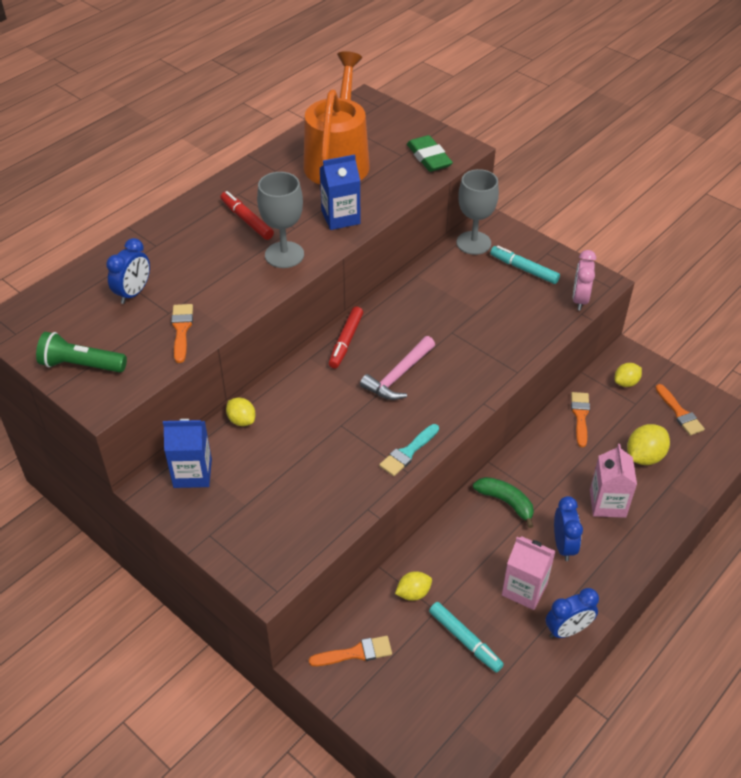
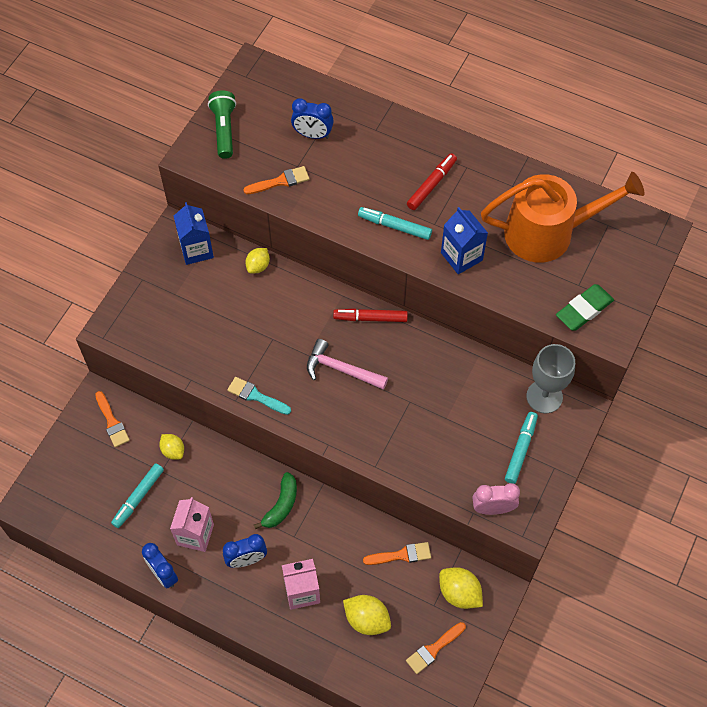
camera: 75 degrees right, 15 degrees up
(284, 255) = (394, 226): grey goblet -> turquoise marker
(626, 382) = (459, 593): yellow lemon -> yellow lemon, size x1.53

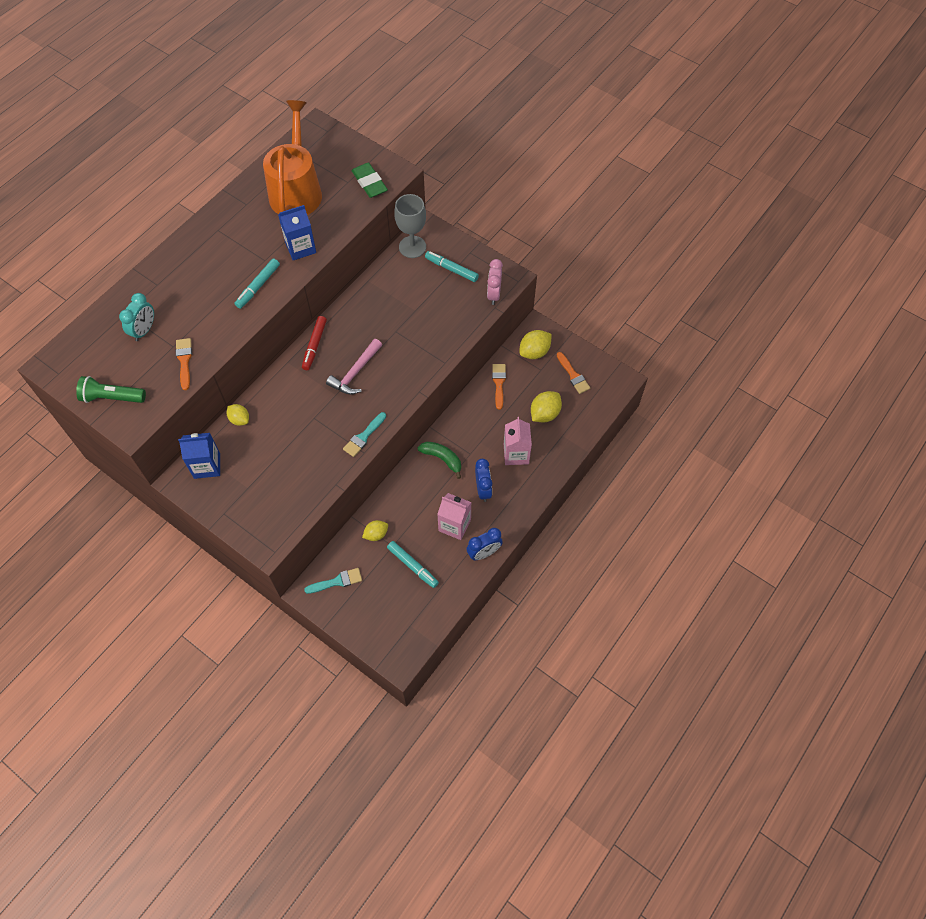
camera: 80 degrees left, 0 degrees up
(112, 422) = (337, 581): orange brush -> turquoise brush
(312, 135) = (144, 330): blue clock -> turquoise clock
(431, 185) = (226, 255): red marker -> none

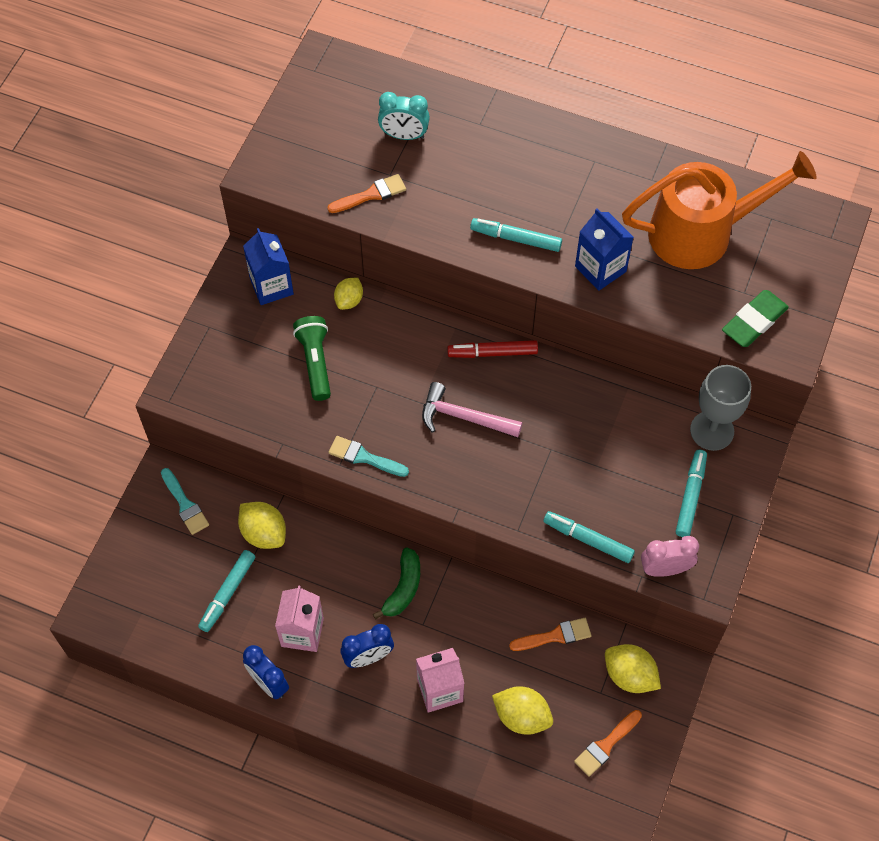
camera: 75 degrees right, 0 degrees up
(112, 397) = (295, 137): green flashlight -> green flashlight (315, 362)
(376, 534) = (264, 533): yellow lemon -> yellow lemon, size x1.53
(463, 328) = (588, 540): none -> turquoise marker

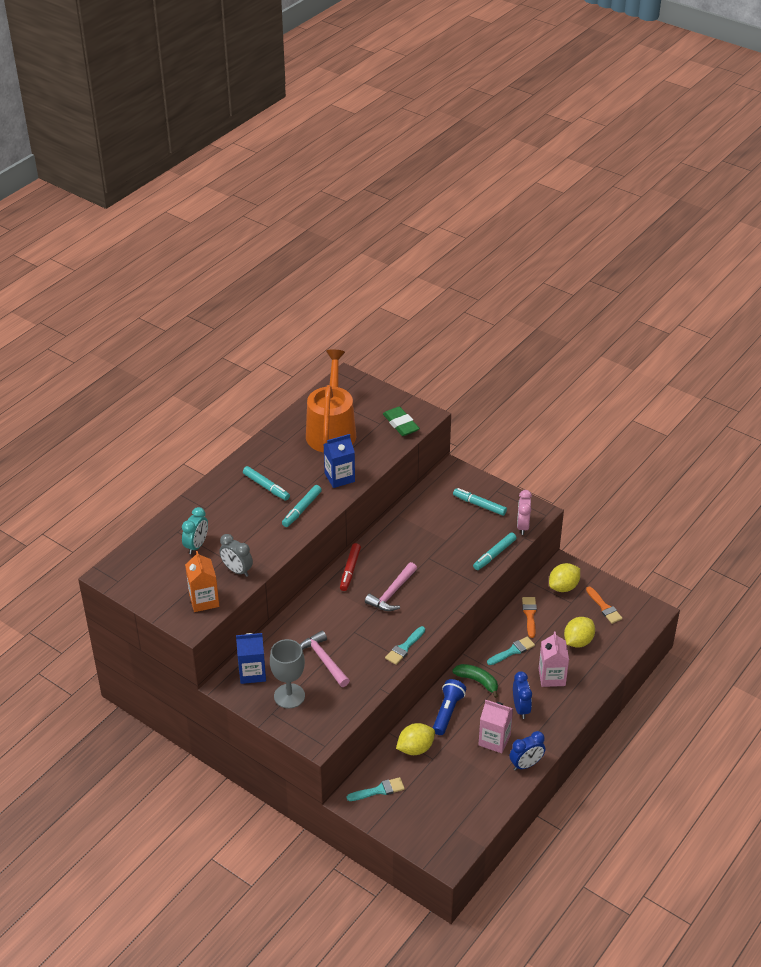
camera: 75 degrees left, 20 degrees down
(228, 593) = (454, 776): turquoise marker -> turquoise marker (266, 487)
(305, 173) = (204, 600): none -> orange carton
(315, 362) = (323, 660): green flashlight -> pink hammer
(337, 560) = (447, 712): none -> blue flashlight
(349, 300) = (281, 633): yellow lemon -> none
(371, 194) = (237, 570): orange brush -> grey clock
(475, 625) = (512, 651): none -> turquoise brush
(712, 430) = (439, 486): grey goblet -> grey goblet (289, 696)

